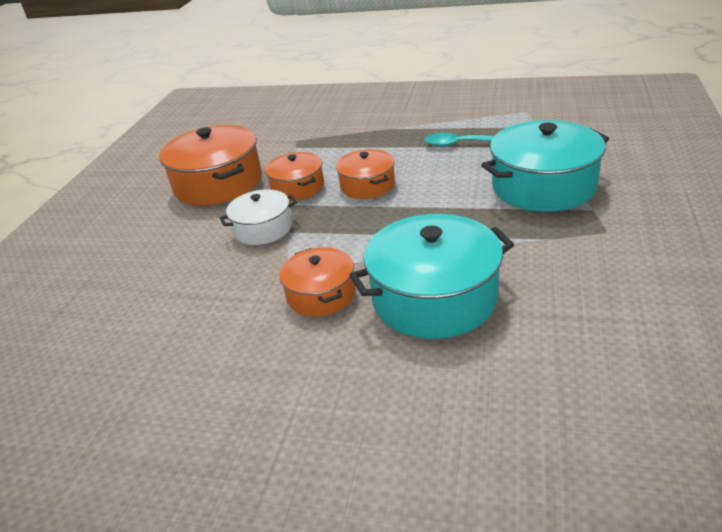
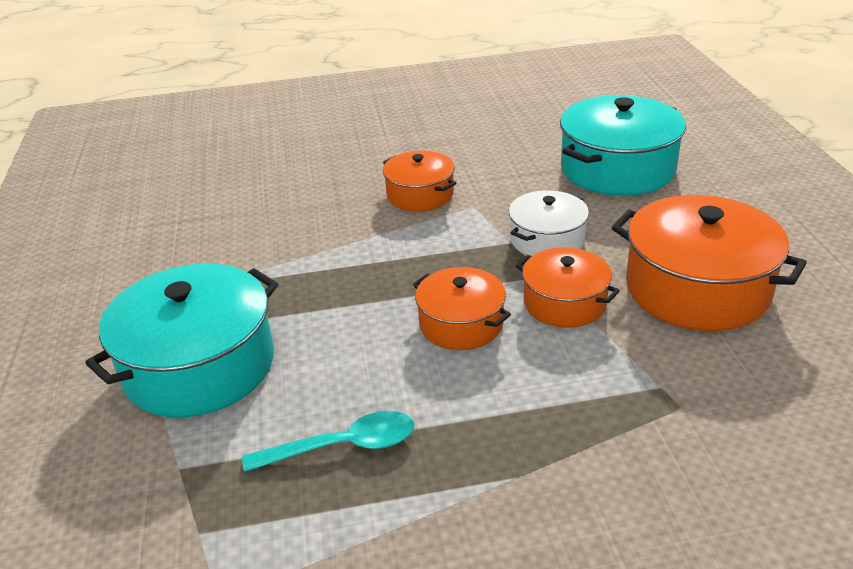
camera: 155 degrees right, 0 degrees up
(434, 298) = (311, 211): turquoise pot -> turquoise pot (617, 169)

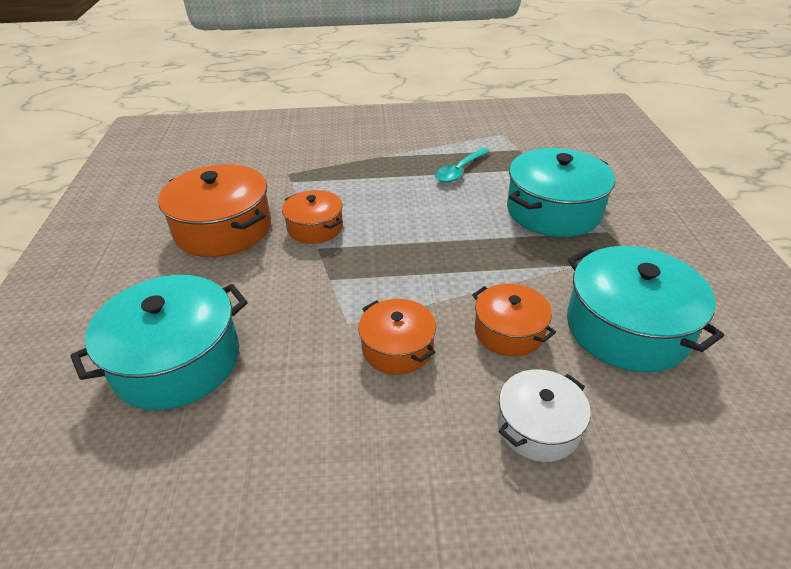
camera: 175 degrees left, 5 degrees up
(193, 229) = (627, 328): none -> turquoise pot
(342, 446) = (460, 171): turquoise spoon -> turquoise spoon turned 45 degrees counterclockwise
(461, 324) = (387, 220): orange pot -> orange pot (509, 331)
(547, 239) = (299, 278): white pot -> white pot (538, 427)

